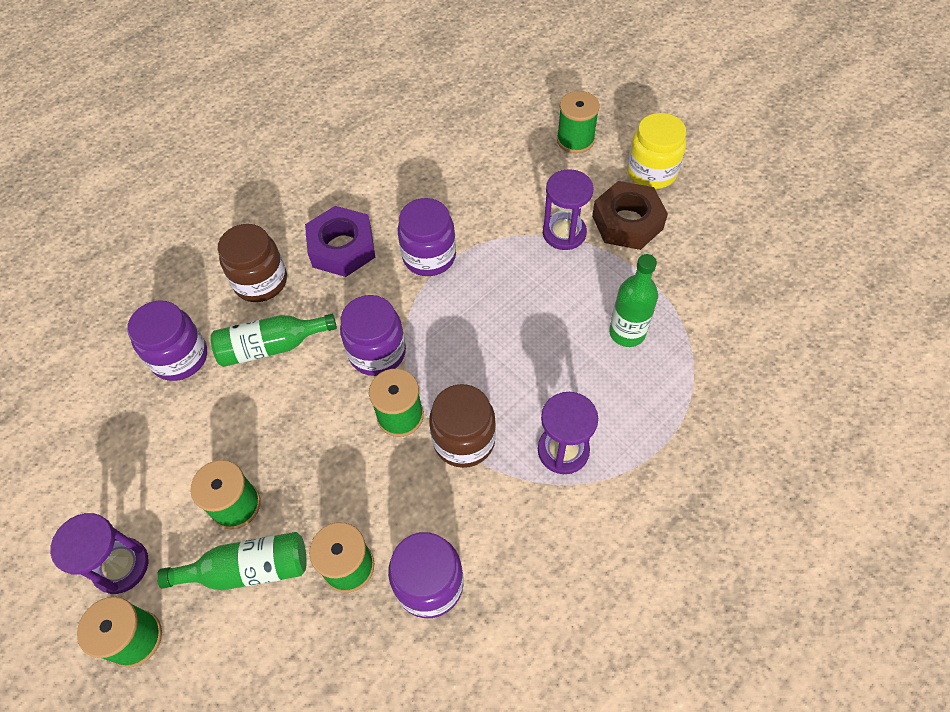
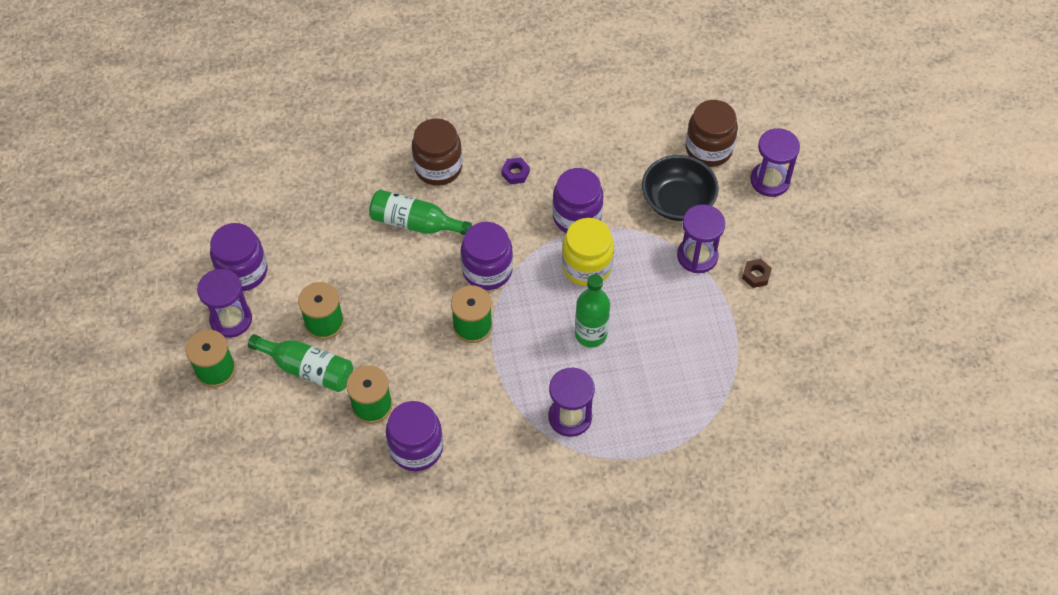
camera: 30 degrees right, 0 degrees up
(180, 357) = (347, 195): purple jar -> purple jar (243, 271)
(342, 248) = (515, 173): purple nut -> purple nut, size x0.44
(464, 440) = (505, 369): brown jar -> brown jar (708, 149)
(510, 196) = (677, 202): none -> black bowl
(575, 140) = (770, 180): green spool -> purple hourglass
(627, 222) = (756, 275): brown nut -> brown nut, size x0.44
(627, 333) = (684, 362): green bottle -> green bottle (590, 334)
(651, 172) = (812, 244): yellow jar -> yellow jar (586, 266)

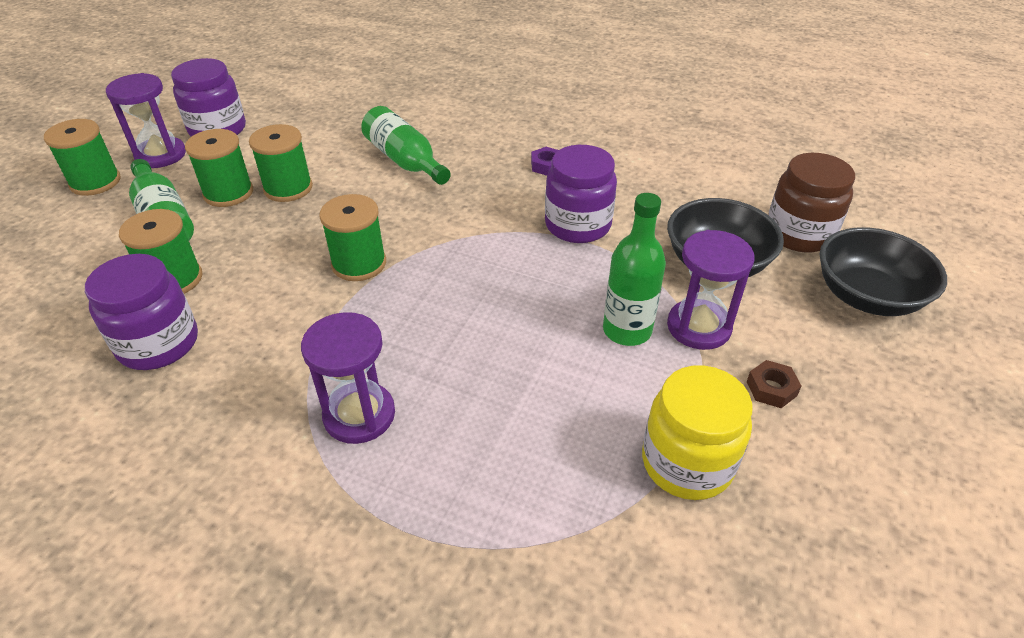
camera: 35 degrees right, 15 degrees down
(361, 294) = (288, 188): none -> green spool
(438, 167) = (475, 133): brown jar -> none
(487, 270) = (431, 225): purple jar -> none
(586, 266) = (544, 272): yellow jar -> yellow jar (687, 463)
(590, 334) = (481, 339): green bottle -> green bottle (627, 330)
(770, 180) = (867, 296): purple hourglass -> black bowl

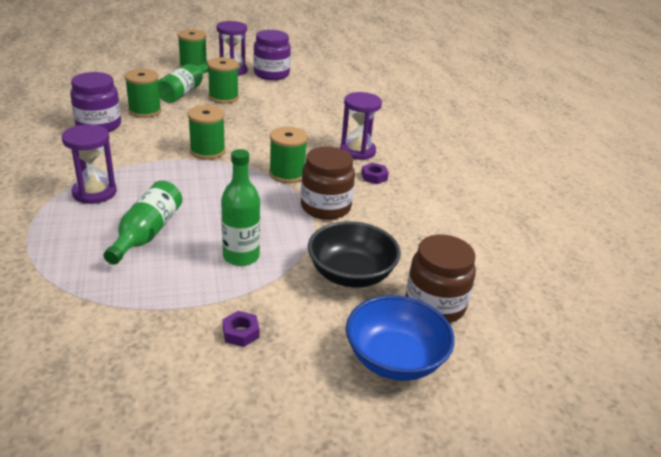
camera: 50 degrees right, 10 degrees down
(288, 188) = (246, 109): green spool -> green spool (287, 174)
(405, 161) = (314, 131): green bottle -> green bottle (147, 233)
(577, 225) = (325, 207): purple jar -> brown jar
(687, 463) = (142, 313): yellow jar -> none
(698, 327) = (273, 284): purple hourglass -> purple hourglass (357, 151)
(771, 388) = (241, 333): brown nut -> purple nut
(867, 296) = (395, 359): black bowl -> blue bowl

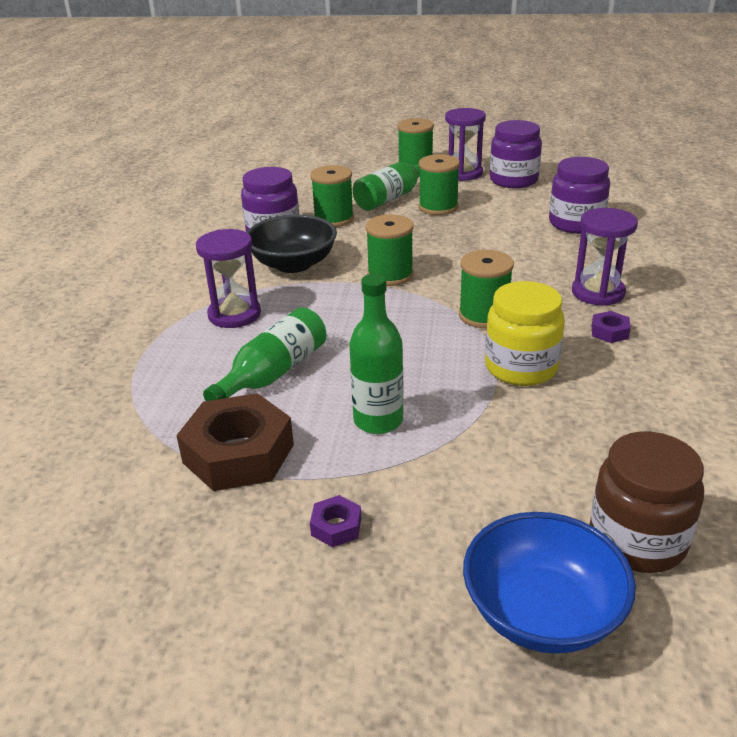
camera: 25 degrees right, 0 degrees up
(145, 295) = (238, 453): none -> brown nut
(325, 207) = (521, 367): brown jar -> yellow jar
(326, 104) = (576, 223): none -> purple jar
(351, 274) = (522, 470): black bowl -> black bowl (293, 264)

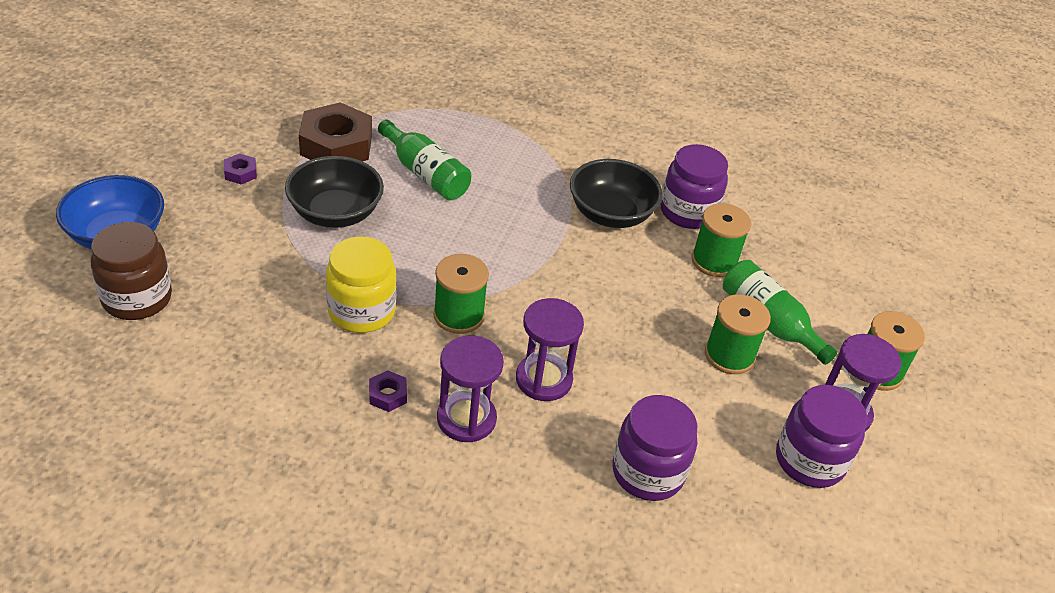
camera: 95 degrees right, 10 degrees up
(234, 314) = (526, 166): purple hourglass -> purple hourglass (543, 379)
(378, 420) = (335, 213): green bottle -> black bowl
(390, 275) = (564, 273): green spool -> none

